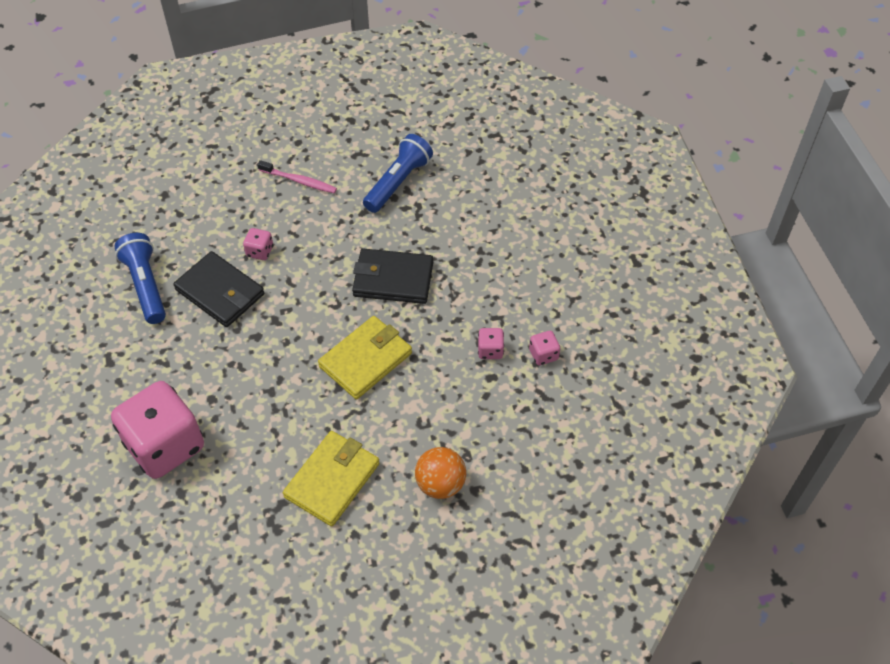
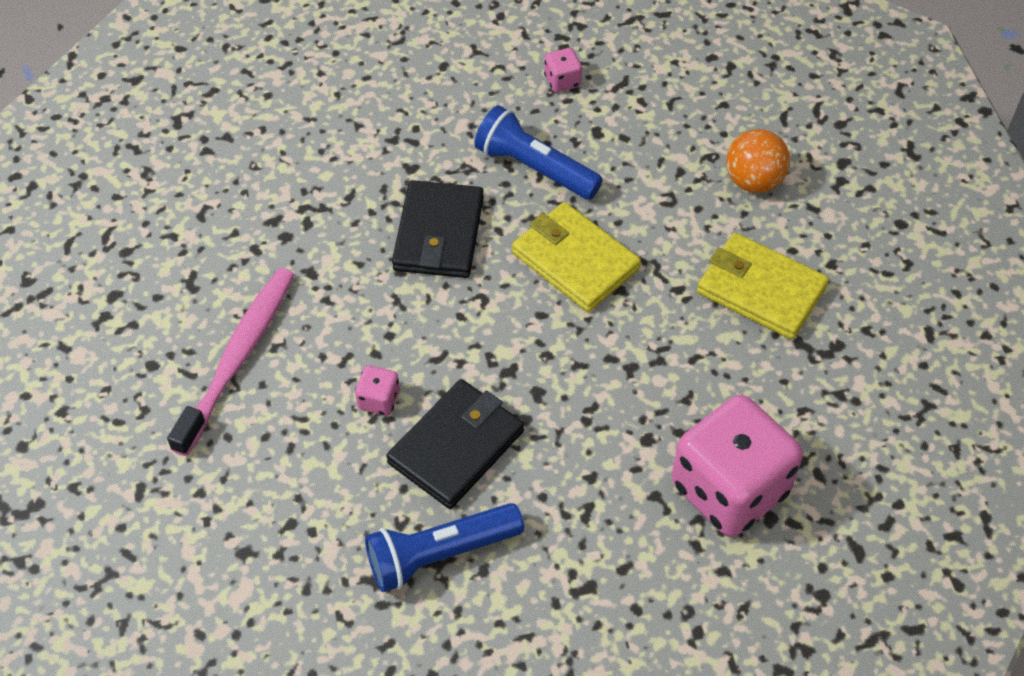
camera: 90 degrees left, 0 degrees up
(299, 181) = (238, 357): pink toothbrush -> pink toothbrush, size x1.69
(398, 182) = (256, 231): blue flashlight -> blue flashlight (534, 168)
(490, 350) = (557, 131): pink dice -> none

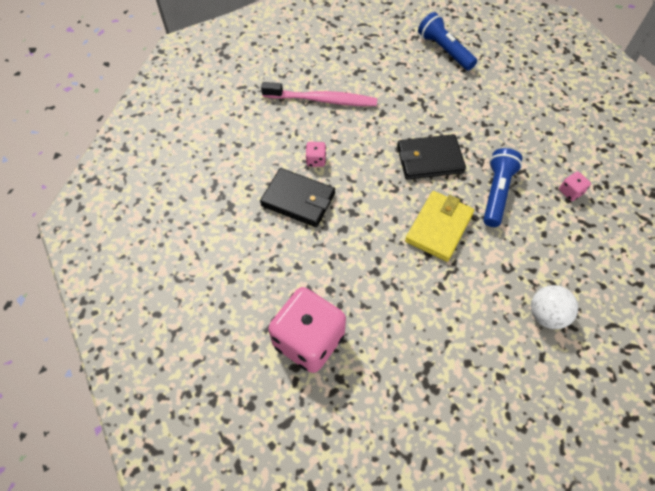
camera: 75 degrees right, 5 degrees up
(440, 554) = (235, 208): blue flashlight -> blue flashlight (444, 50)
(753, 181) = (546, 315): orange ball -> white ball
(761, 289) = (460, 334): yellow wallet -> none

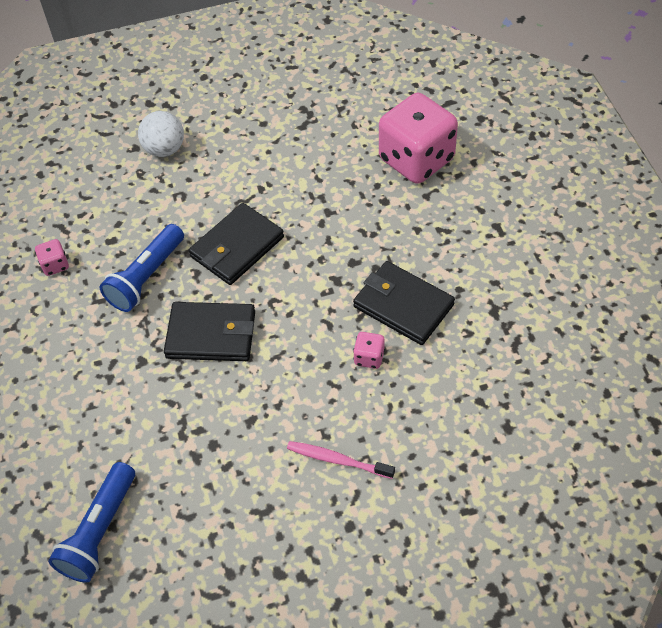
camera: 165 degrees left, 5 degrees down
(322, 100) = (337, 460): pink toothbrush -> pink toothbrush, size x0.59
(439, 227) = (237, 247): yellow wallet -> black wallet
(444, 50) = (99, 531): blue flashlight -> blue flashlight turned 45 degrees clockwise

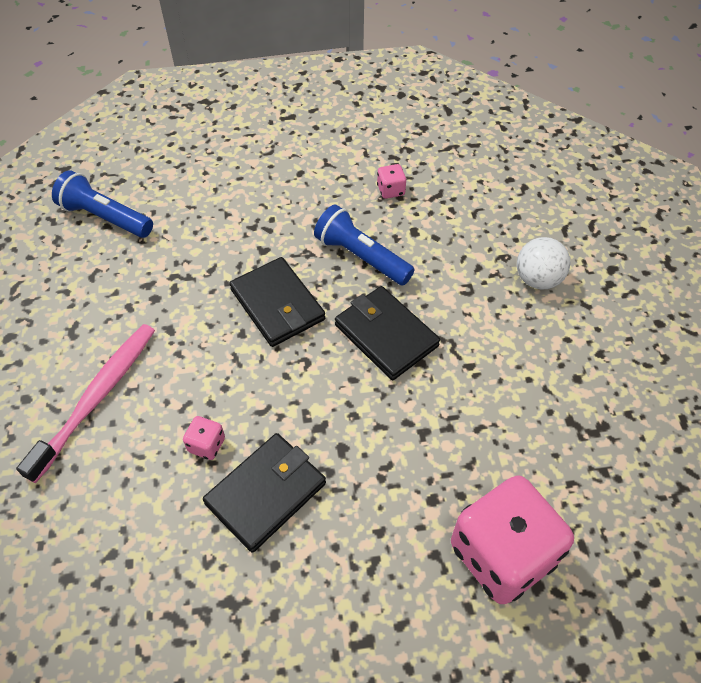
camera: 95 degrees right, 0 degrees up
(211, 335) = (277, 305): black wallet -> black wallet turned 45 degrees counterclockwise
(337, 460) = (97, 397): pink toothbrush -> pink toothbrush, size x1.69

